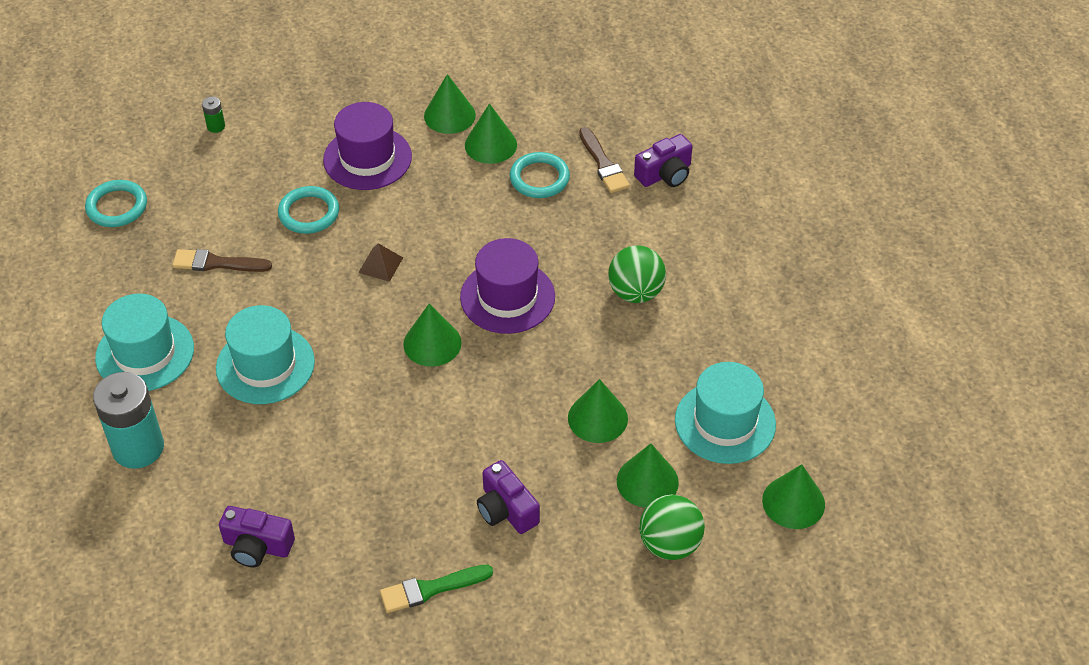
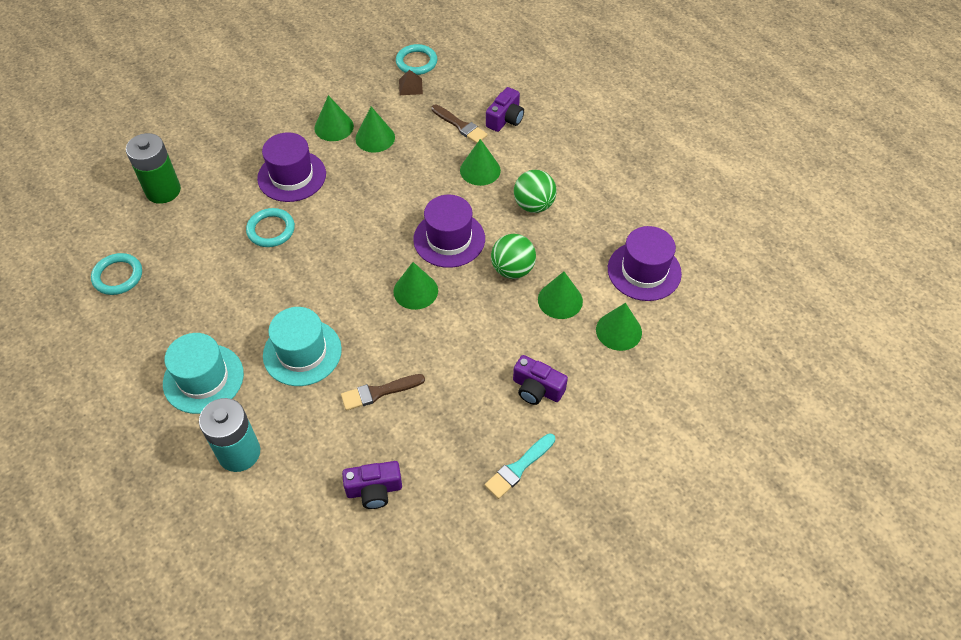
camera: 25 degrees left, 5 degrees up
(216, 126) = (163, 190): green battery -> green battery, size x2.42
(217, 263) = (222, 291): brown brush -> brown brush (379, 392)
(380, 265) = (345, 248): brown pyramid -> brown pyramid (410, 86)
(431, 589) = (519, 467): green brush -> turquoise brush
(539, 178) = (422, 150): turquoise ring -> turquoise ring (416, 62)
(669, 544) = (659, 368): green ball -> green ball (512, 269)
(725, 422) = (644, 271): turquoise hat -> purple hat
(793, 502) = (719, 307): green cone -> green cone (480, 170)

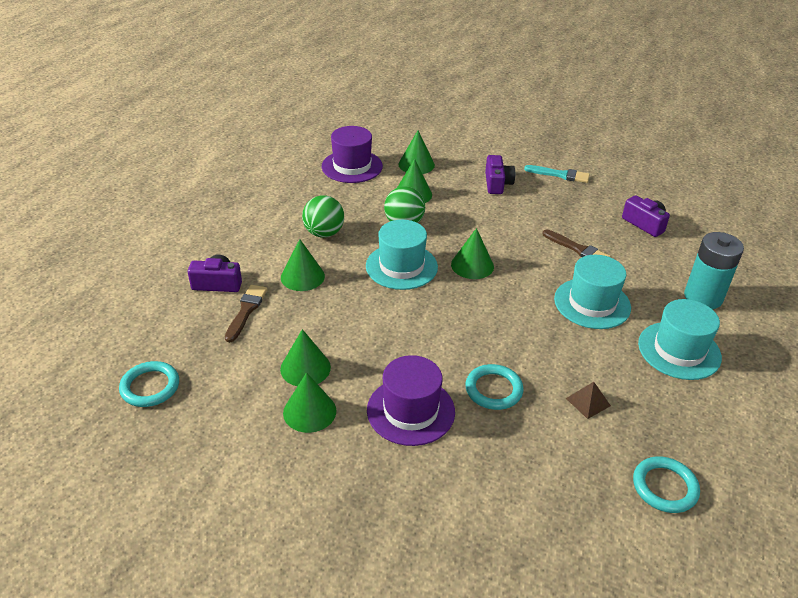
camera: 120 degrees left, 15 degrees down
(163, 190) = (527, 525): green battery -> none
(410, 86) = (200, 374): brown pyramid -> brown pyramid (588, 402)
(449, 239) = (401, 266): purple hat -> turquoise hat

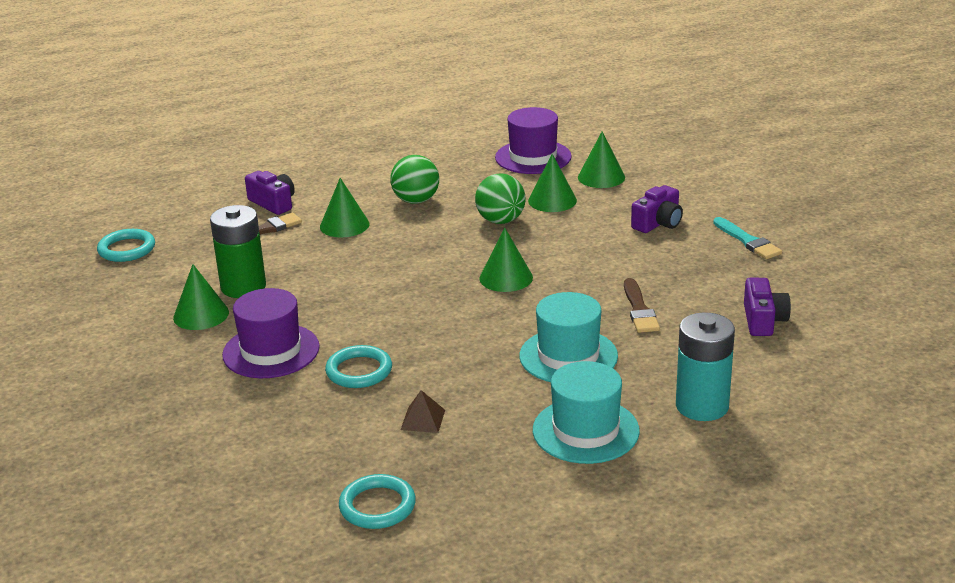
camera: 45 degrees right, 10 degrees down
(305, 368) = (243, 287): green cone -> green battery
(401, 266) = (439, 252): turquoise hat -> none

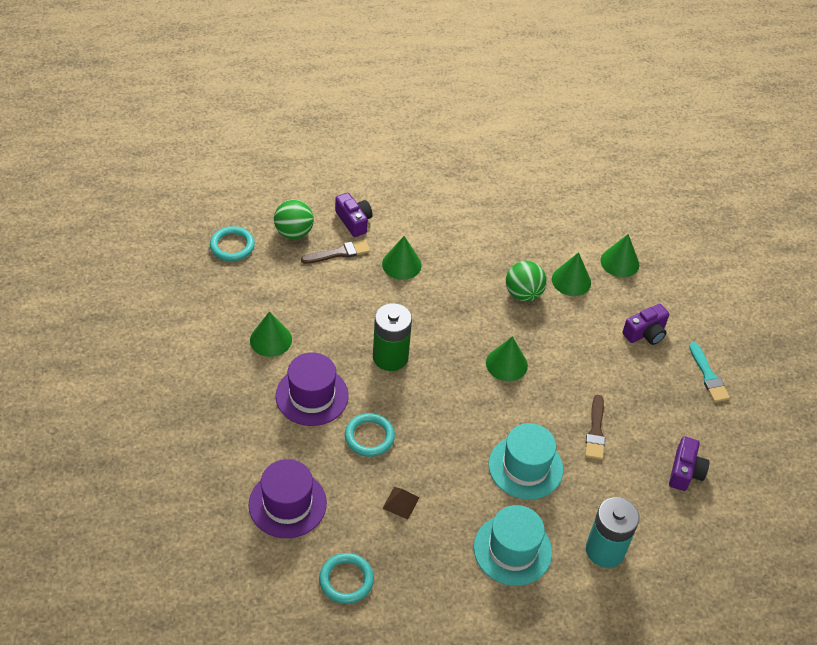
camera: 10 degrees right, 20 degrees up
(243, 287) = (308, 316): green battery -> green battery (390, 357)
(416, 200) = (464, 250): green ball -> green ball (294, 232)
(533, 157) = (573, 220): purple hat -> purple hat (287, 504)

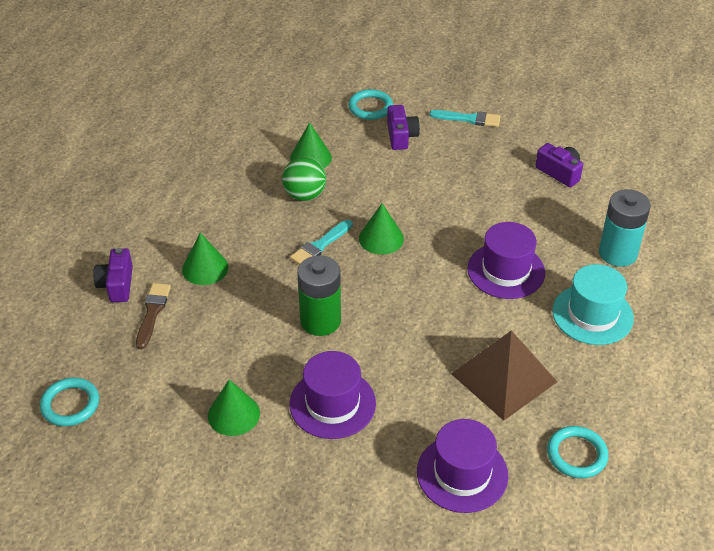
camera: 60 degrees left, 5 degrees down
(294, 232) = (93, 341): green ball -> none
(354, 221) = (117, 284): purple camera -> purple camera turned 90 degrees counterclockwise
(369, 437) = (412, 374): turquoise ring -> turquoise ring (370, 107)
(401, 503) = (504, 377): brown pyramid -> brown pyramid, size x2.43
(472, 326) = (320, 245): none -> turquoise brush
(525, 467) = (506, 271): turquoise hat -> purple hat
(595, 431) = (490, 209): brown brush -> none
(619, 262) = (311, 119): green cone -> none

